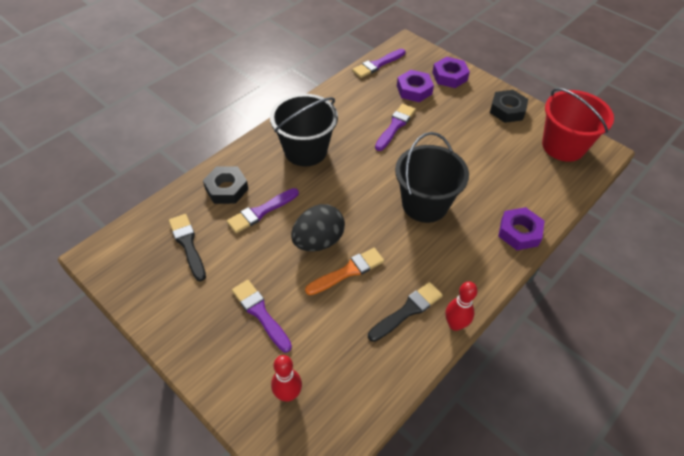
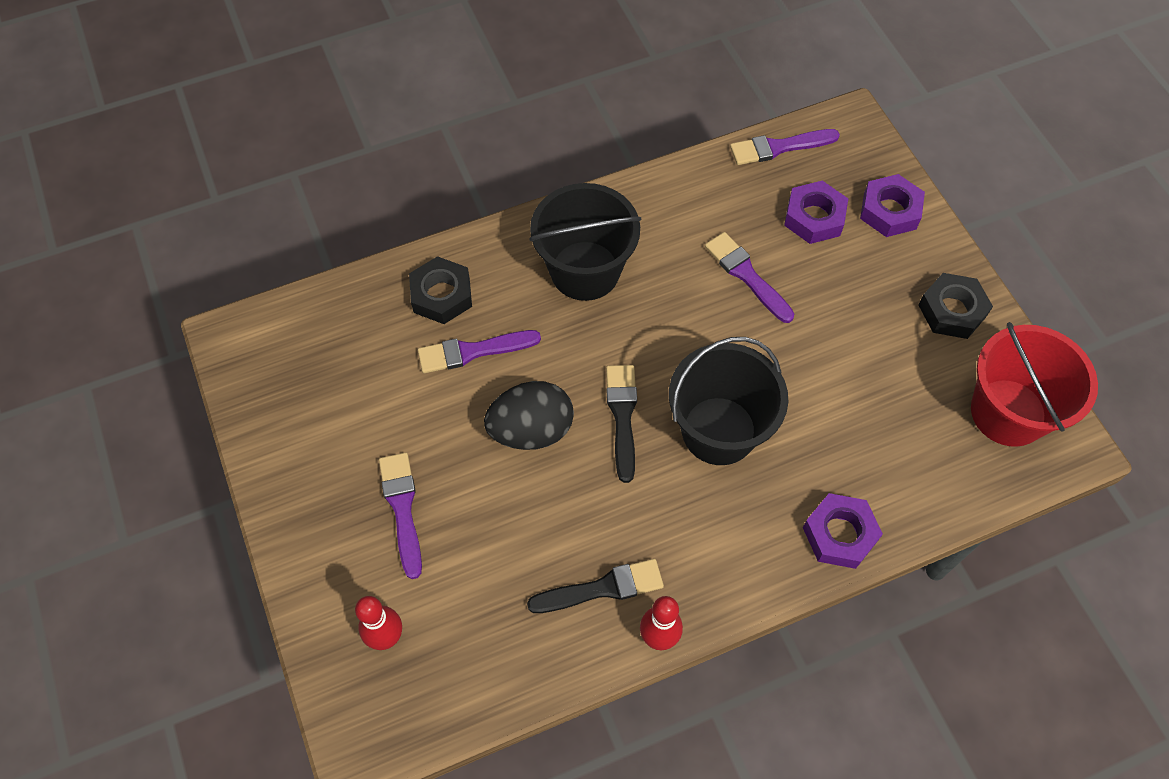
camera: 25 degrees right, 10 degrees up
(188, 244) = (352, 365): black brush -> black brush (622, 416)
(348, 271) = (549, 494): orange brush -> none
(395, 126) = (746, 275): purple brush -> purple brush turned 90 degrees counterclockwise

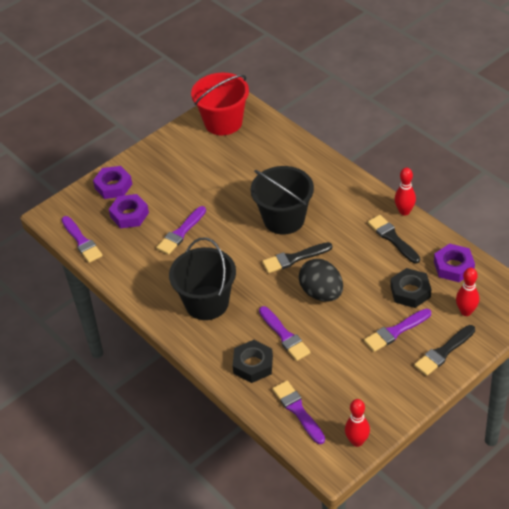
camera: 105 degrees left, 15 degrees down
(244, 379) = (357, 441): none -> red bowling pin
(326, 563) = (443, 352): none -> black brush
(335, 325) = (298, 410): none -> purple brush
(839, 534) = (318, 164): purple nut -> purple nut (453, 266)
(952, 310) = (171, 151): black nut -> black nut (410, 291)

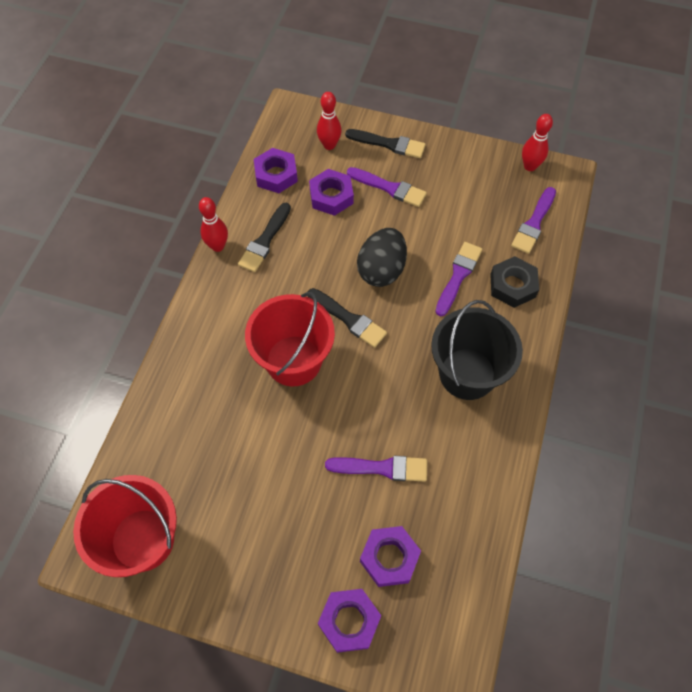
camera: 125 degrees left, 15 degrees up
(82, 241) = (472, 592): purple brush -> none
(284, 219) = (293, 360): black bucket -> red bucket
(410, 291) = (331, 196): black nut -> purple nut

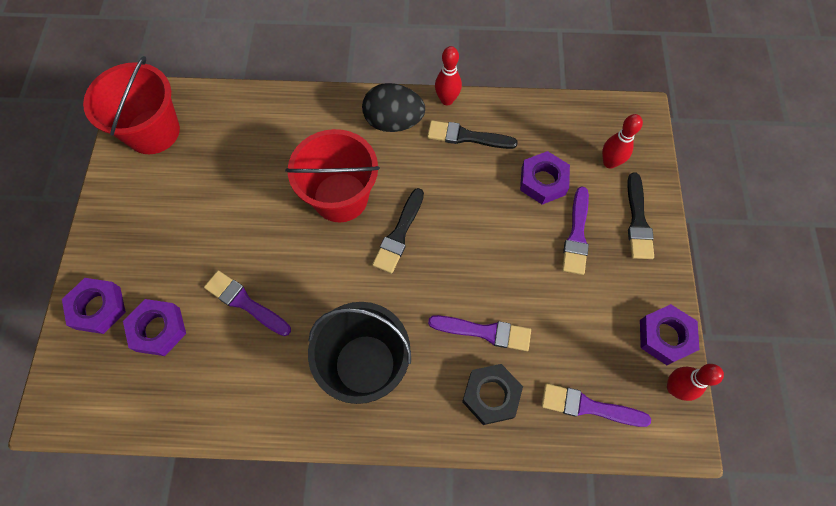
camera: 75 degrees right, 5 degrees up
(276, 175) = (550, 124): purple nut -> purple nut (665, 336)
(381, 270) = (467, 251): black egg -> black egg (393, 122)
(382, 468) = (245, 302): purple brush -> purple brush turned 135 degrees clockwise

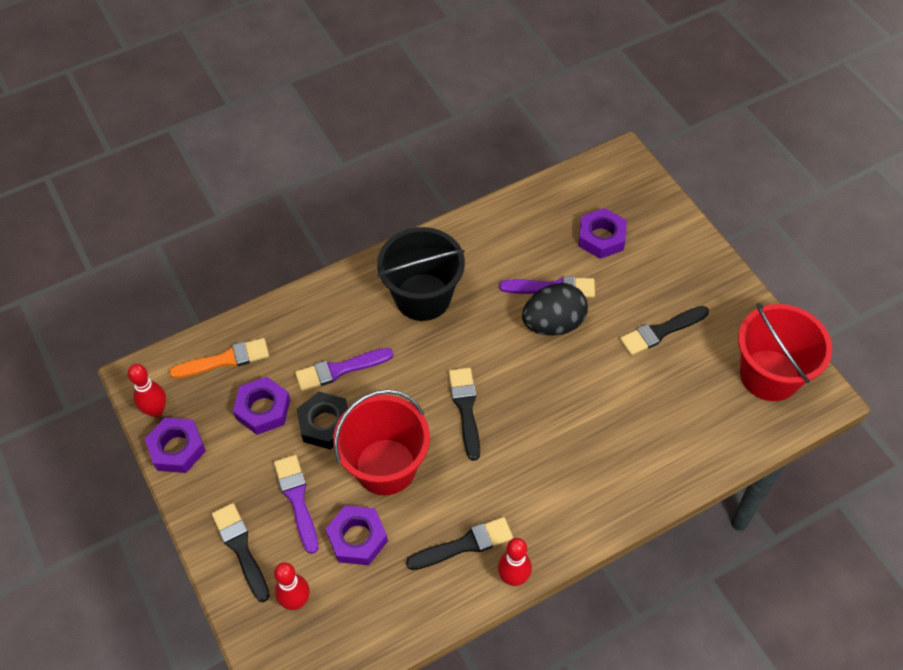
camera: 150 degrees right, 10 degrees down
(98, 308) = (660, 227): purple nut -> purple nut (263, 409)
(195, 210) = (661, 331): none -> black brush
(340, 197) = (543, 412): red bucket -> red bucket (386, 467)
(393, 122) = (551, 518): black egg -> black egg (553, 324)
(491, 395) = (309, 327): black nut -> black nut (325, 424)
(588, 406) = (225, 360): purple brush -> orange brush

